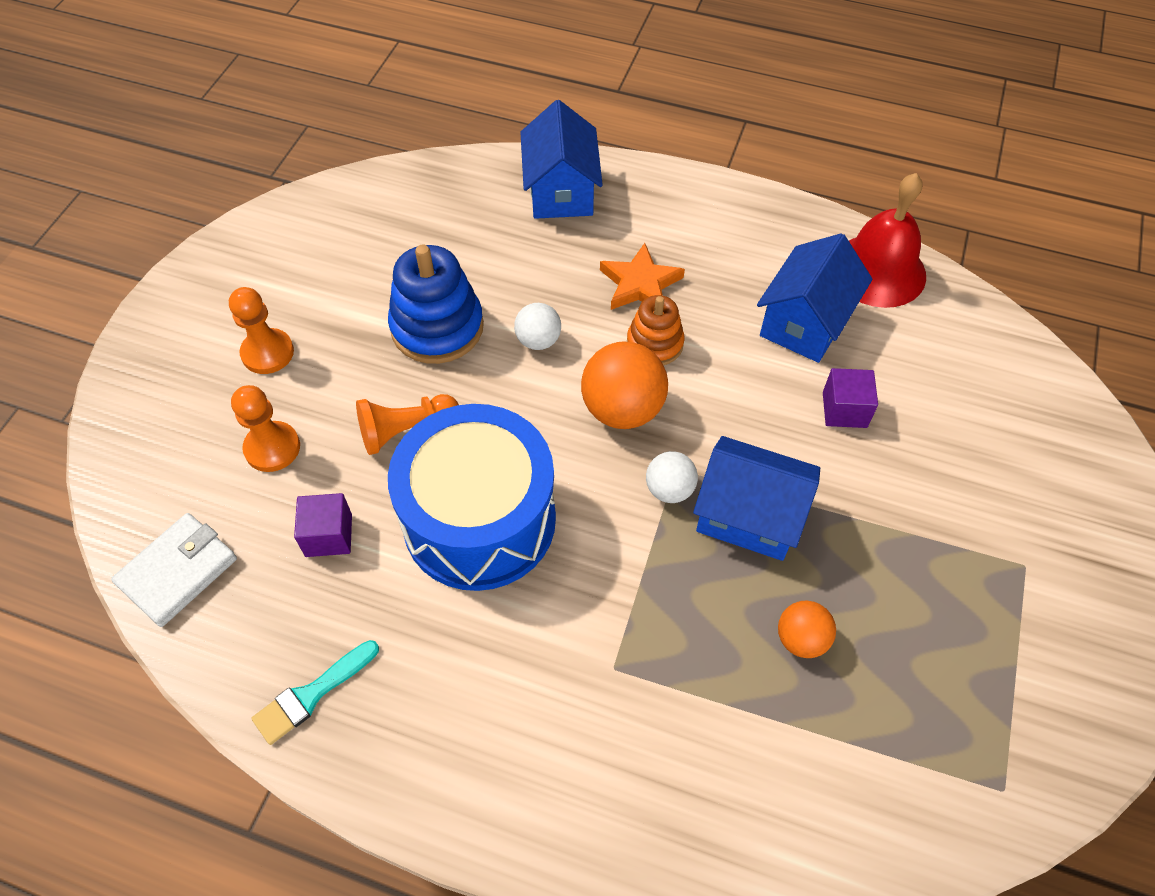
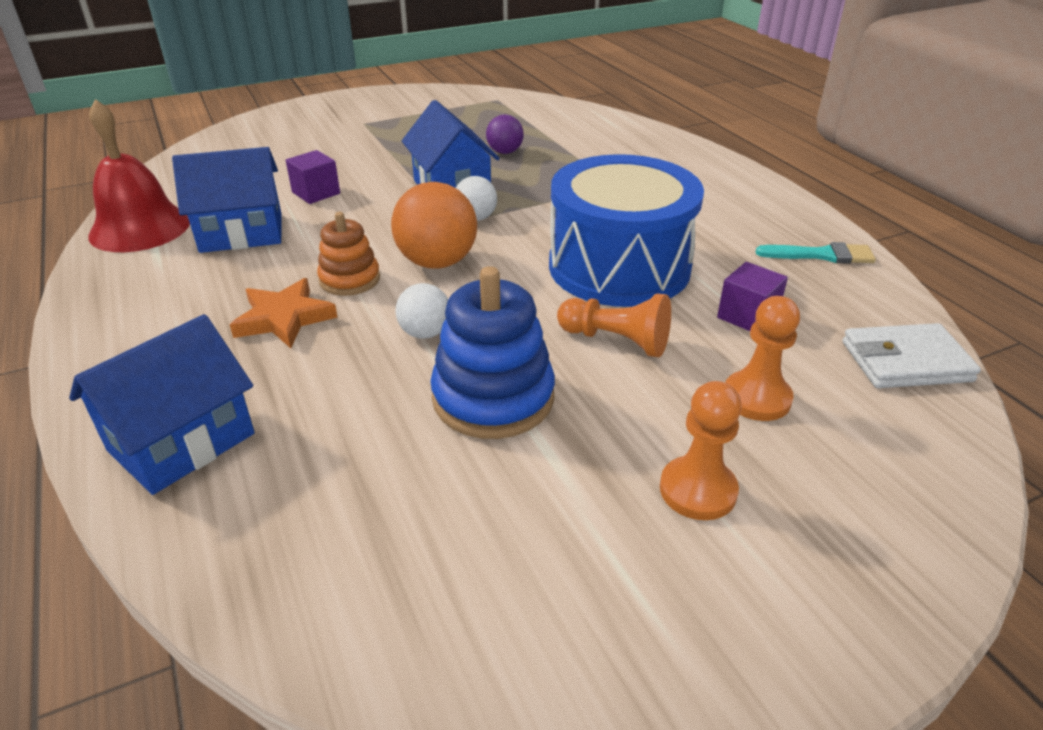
camera: 135 degrees left, 20 degrees down
(801, 639) = (505, 152): orange ball -> purple ball

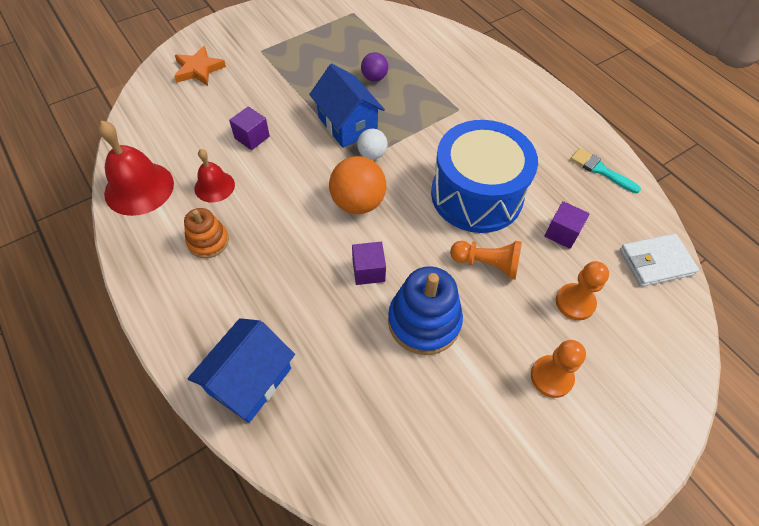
camera: 10 degrees left, 20 degrees up
(241, 233) = (214, 186): blue house -> red bell
(284, 318) = (274, 268): orange star -> orange star (198, 69)
(350, 279) = (305, 226): orange stacking toy -> orange stacking toy (208, 241)
(425, 333) = (368, 271): white ball -> purple cube
(821, 255) = (601, 170): turquoise brush -> turquoise brush turned 135 degrees counterclockwise

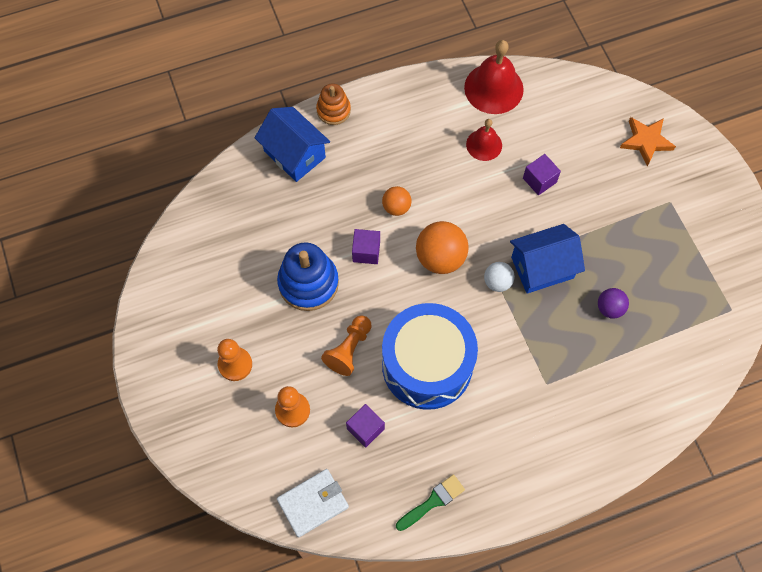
camera: 105 degrees right, 10 degrees up
(208, 241) = (425, 136): orange stacking toy -> orange stacking toy (333, 110)
(306, 252) = (396, 207): none -> orange ball
(601, 170) = (432, 502): turquoise brush -> green brush
(656, 262) = (313, 503): white wallet -> white wallet turned 60 degrees clockwise

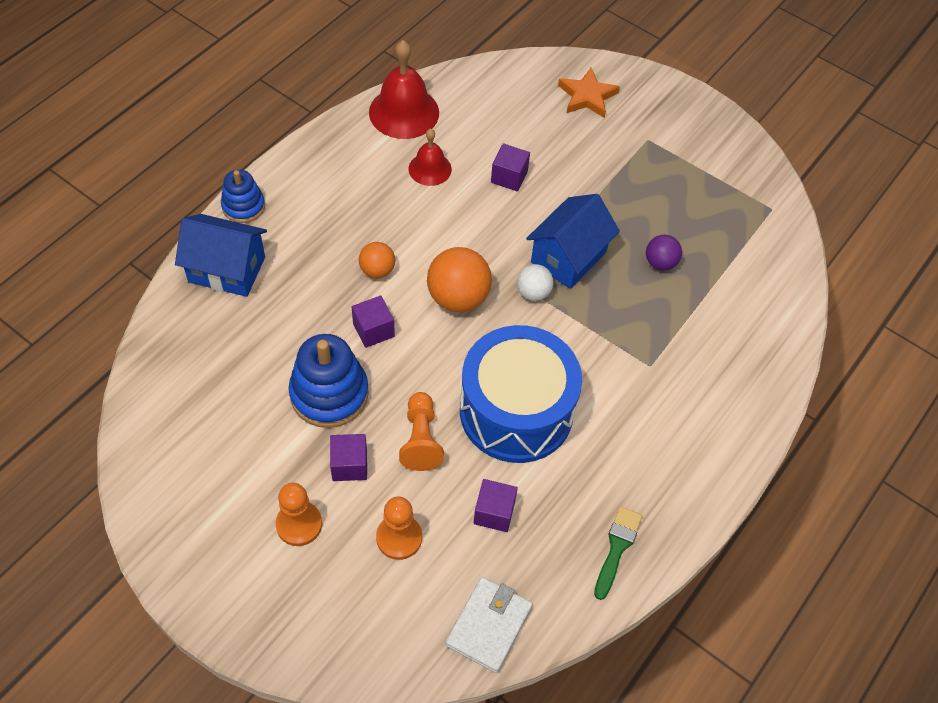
camera: 35 degrees left, 10 degrees down
(291, 341) = (349, 465): none -> purple cube
(333, 110) = (243, 206): orange stacking toy -> blue stacking toy

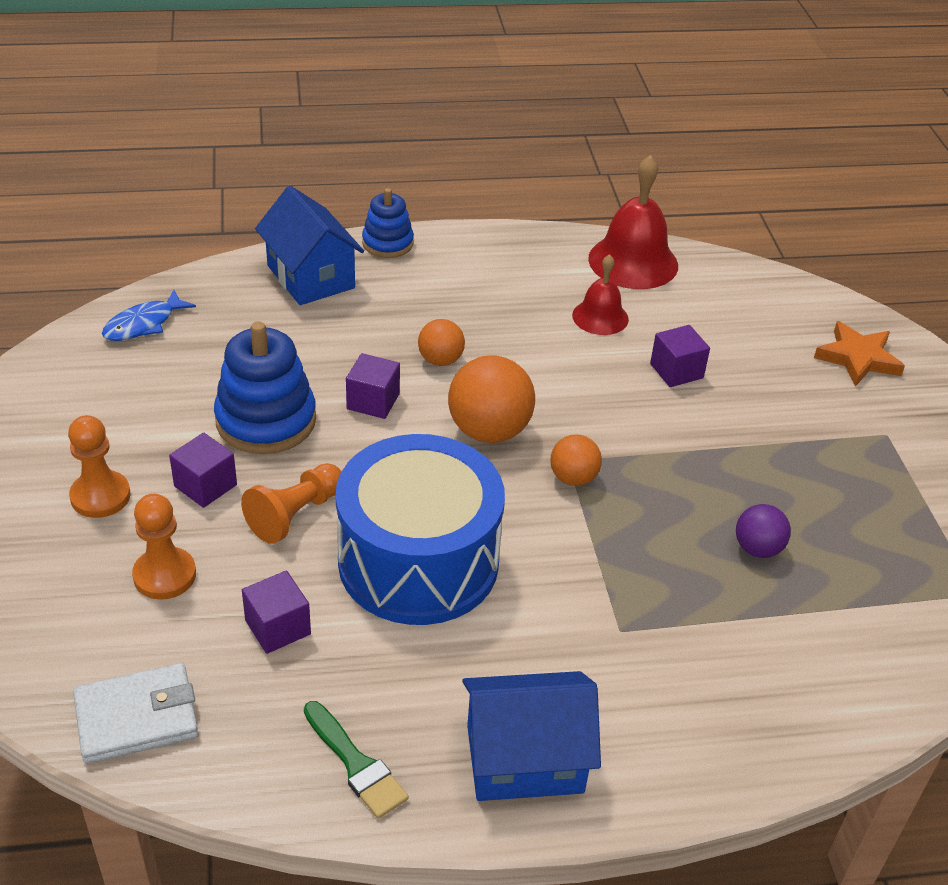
camera: 45 degrees right, 15 degrees down
(165, 389) = (143, 324): none -> blue fish
(533, 292) = (573, 478): white ball -> orange ball
(568, 257) = (653, 474): blue house -> blue house (524, 759)
(617, 548) = (355, 764): green brush -> green brush turned 75 degrees clockwise

